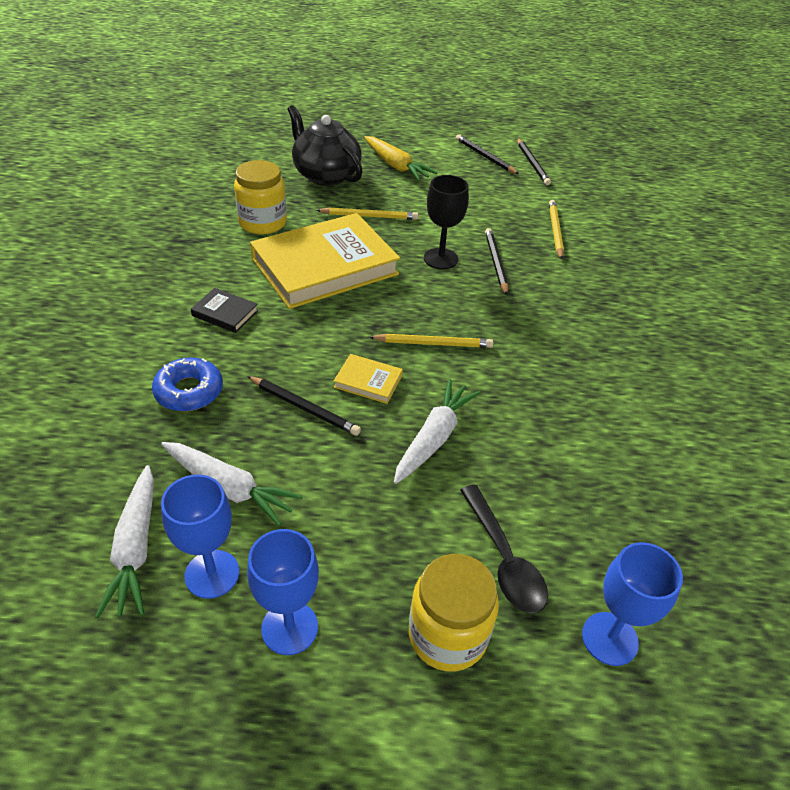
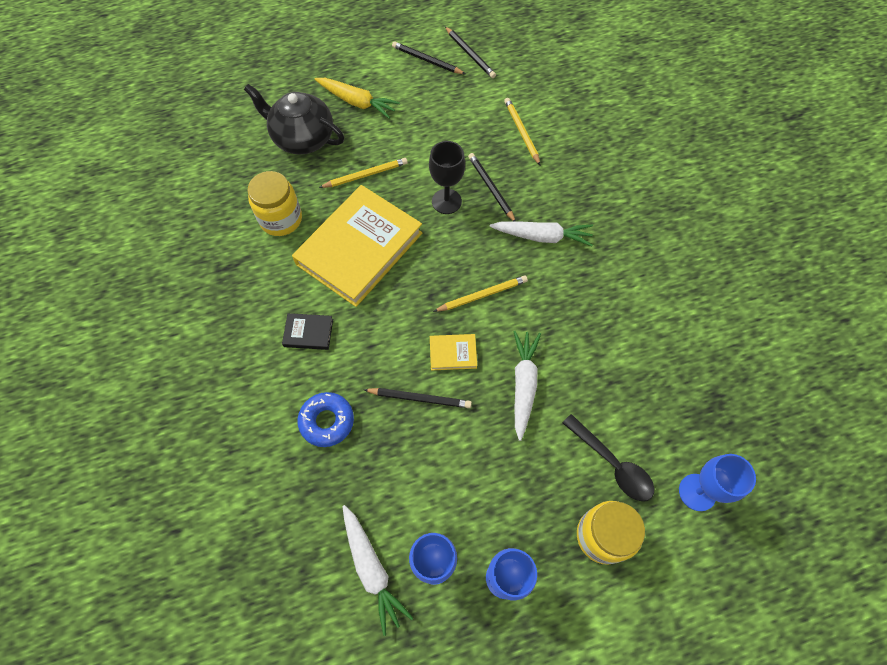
camera: 20 degrees left, 20 degrees up
(229, 488) = (406, 492): white carrot -> white carrot (542, 236)

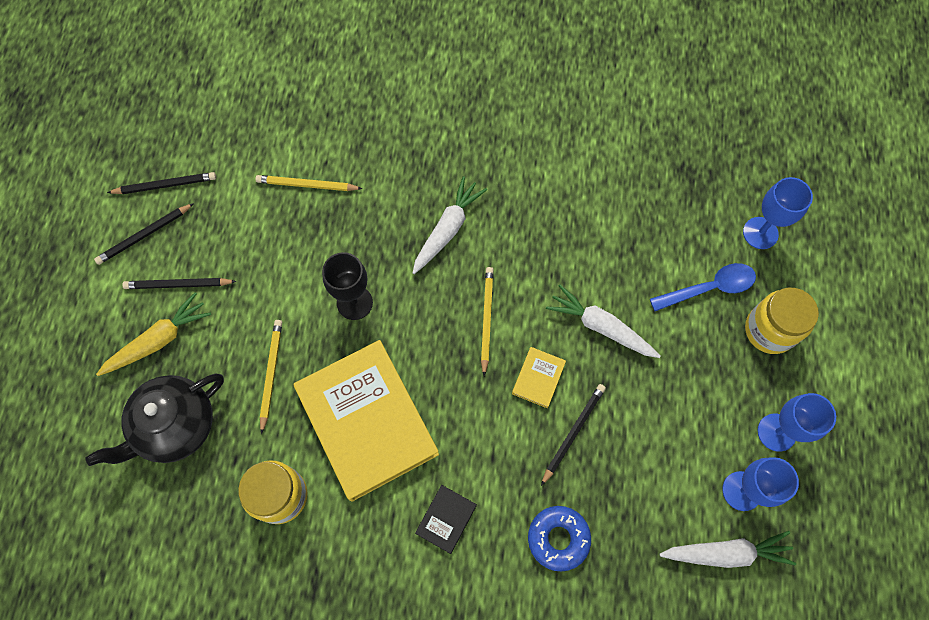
camera: 65 degrees left, 5 degrees up
(491, 188) = (362, 250): black pencil -> black pencil (178, 284)
(612, 463) = (708, 288): black spoon -> blue spoon

